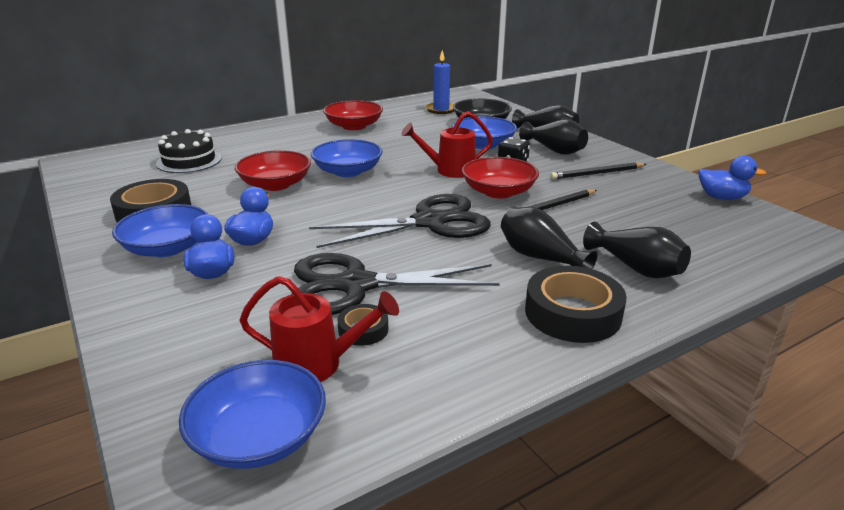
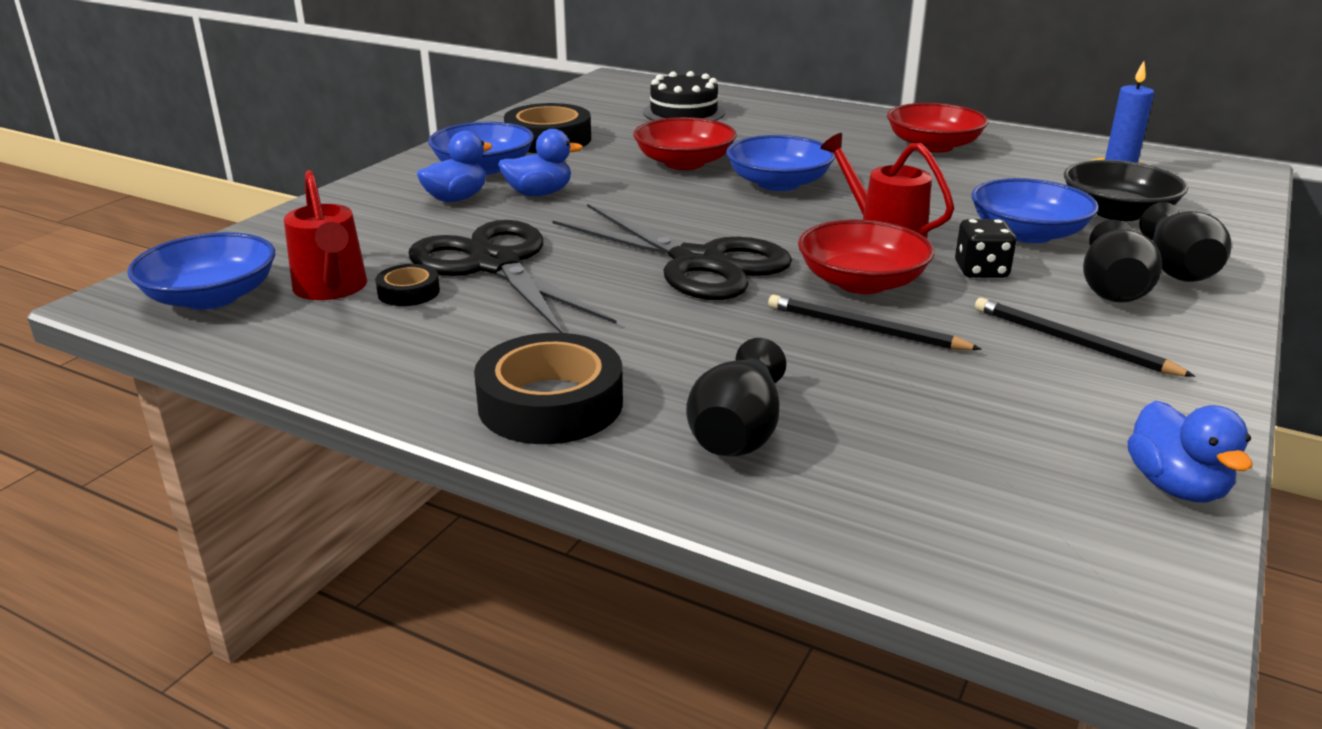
camera: 60 degrees right, 0 degrees up
(540, 258) = (683, 353): black vase -> none

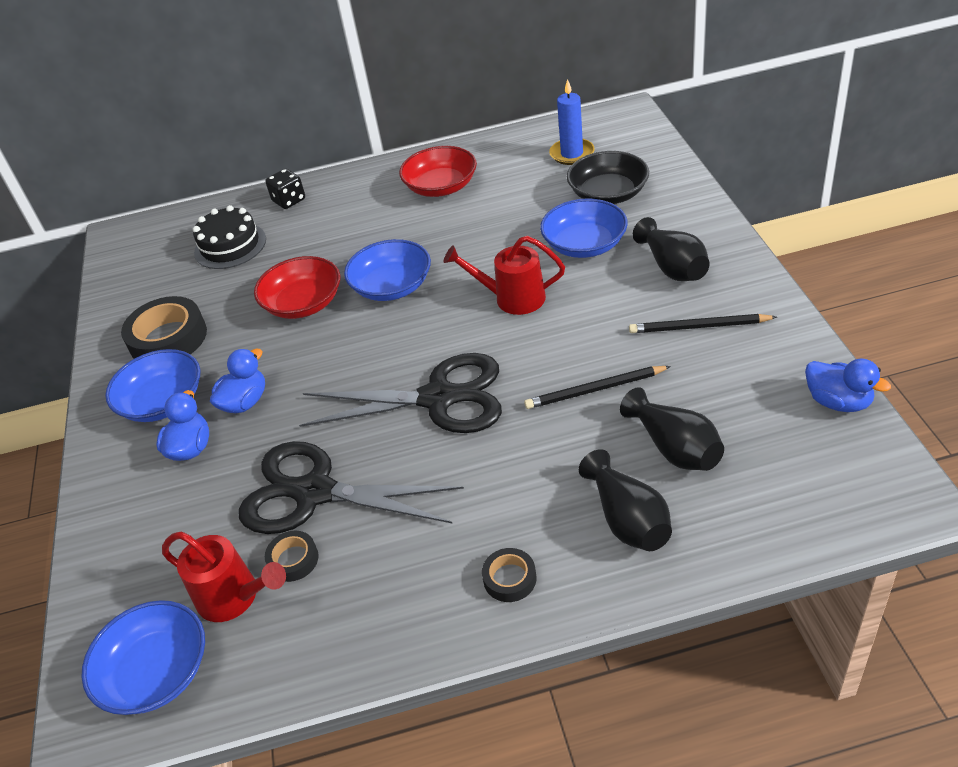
camera: 35 degrees left, 15 degrees up
(550, 403) = (509, 579): black tape -> black tape, size x0.51
(861, 282) = (548, 350): red bowl -> none
(981, 271) = (597, 296): black dice -> black dice (289, 200)
(1176, 269) = (684, 229): black vase -> black vase (674, 448)

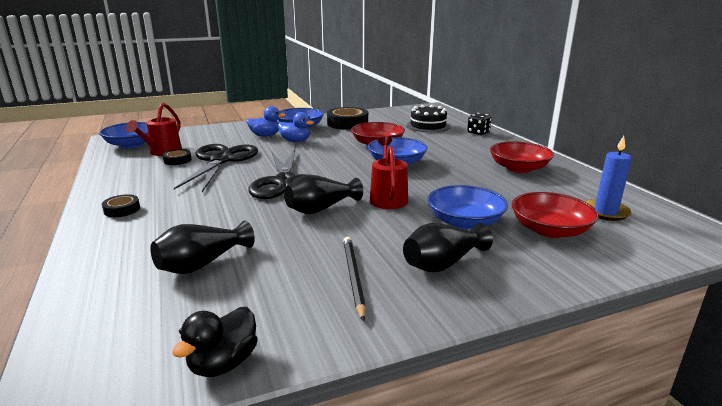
camera: 75 degrees right, 20 degrees down
(595, 390) = (280, 231): black pencil -> none
(608, 194) = (550, 230): black bowl -> red bowl
(627, 519) = (141, 245): black vase -> black vase (321, 209)
(838, 402) = (223, 363): blue duck -> black duck

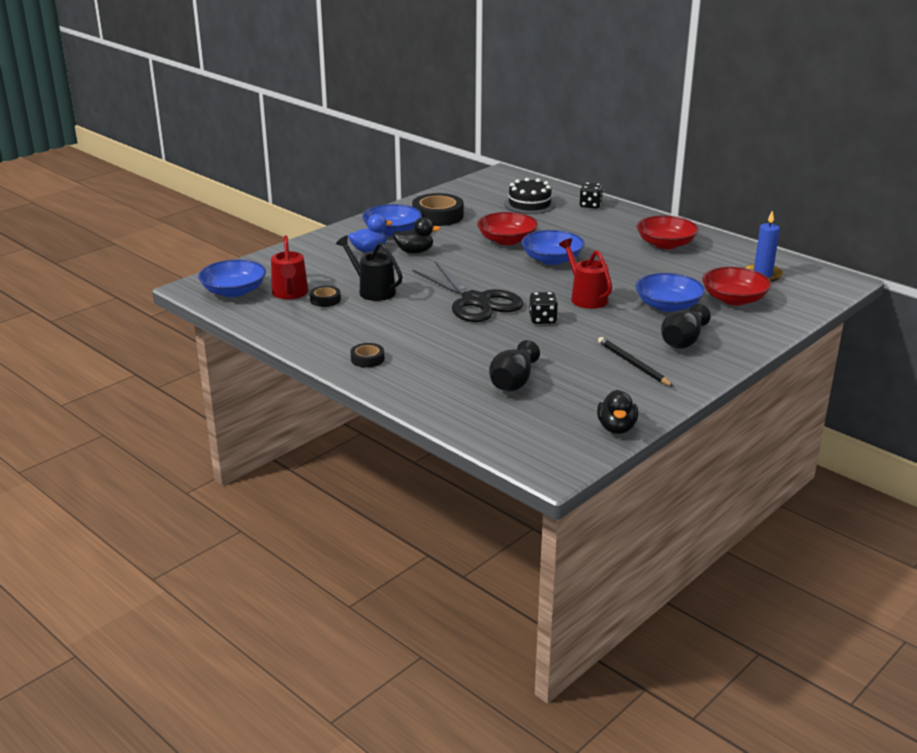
camera: 25 degrees left, 5 degrees up
(221, 160) = (372, 290): black scissors -> black watering can
(295, 141) = (414, 251): blue duck -> black duck
(321, 209) = (542, 319): black vase -> black dice

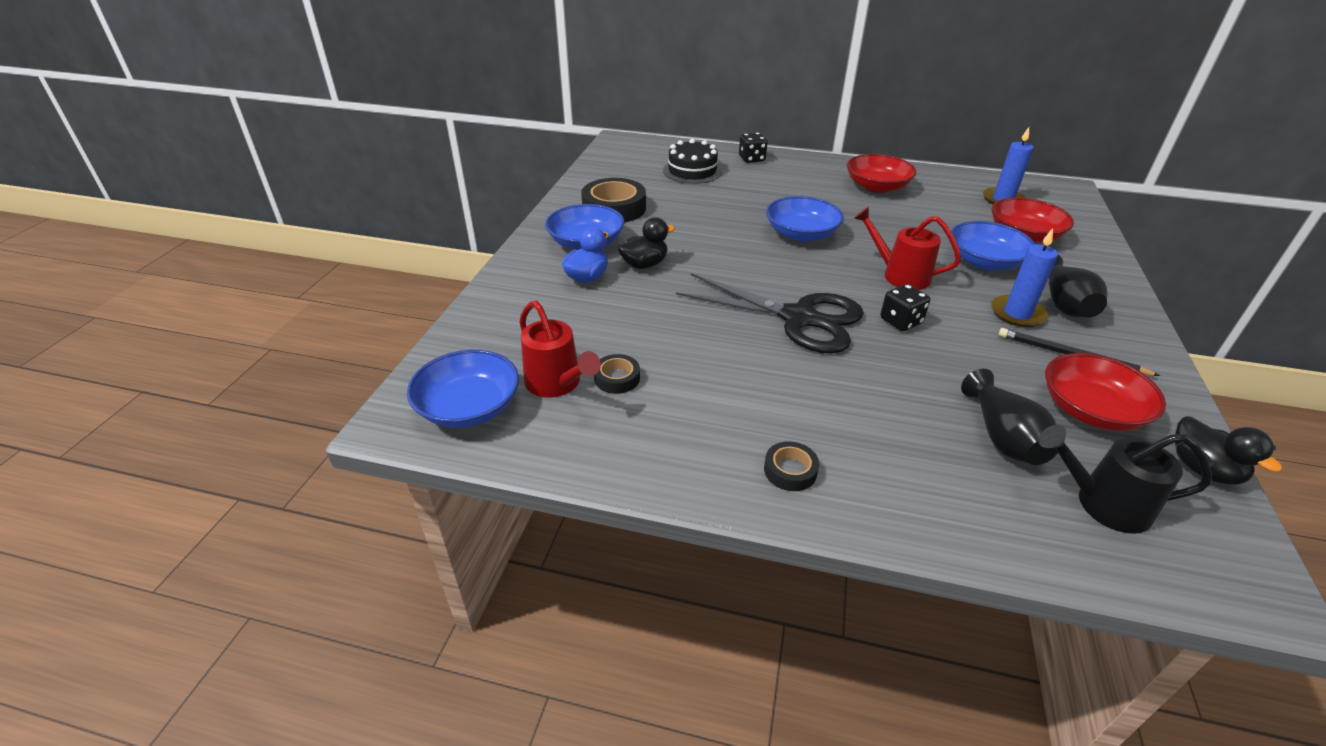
camera: 30 degrees left, 10 degrees up
(372, 290) = (661, 341): black watering can -> black watering can (1101, 504)
(507, 240) = (725, 221): red bowl -> red bowl (1090, 410)
(636, 336) = (1017, 314): none -> blue candle

